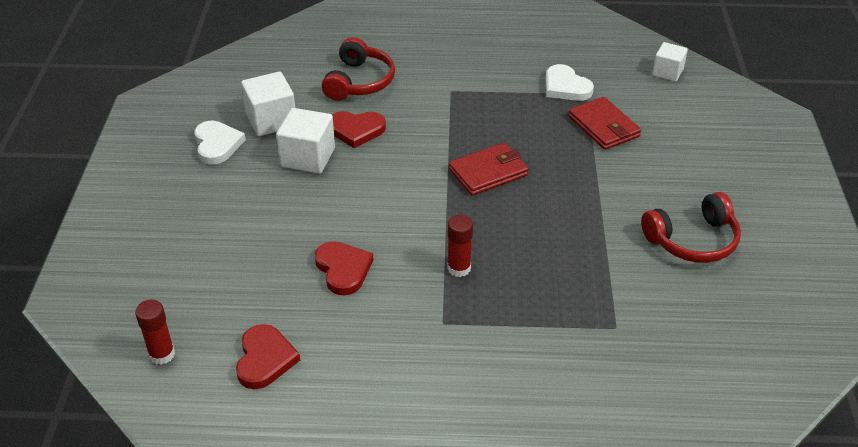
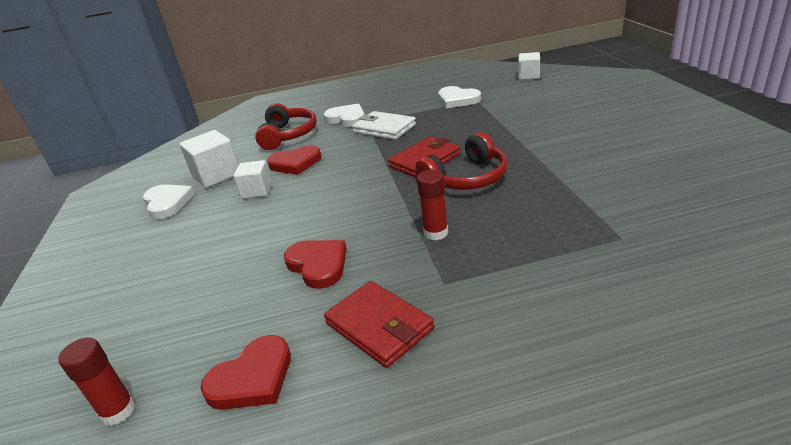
camera: 10 degrees left, 10 degrees down
(265, 359) = (252, 378): red heart -> red heart turned 60 degrees clockwise
(308, 157) = (257, 191): white cube -> white cube, size x0.65
(431, 75) = (347, 118): none -> white heart
(466, 107) = (384, 128): none -> white wallet
(603, 126) = (503, 112): red wallet -> red wallet (379, 326)
(692, 240) = (633, 158): red headphones -> red headphones (466, 178)

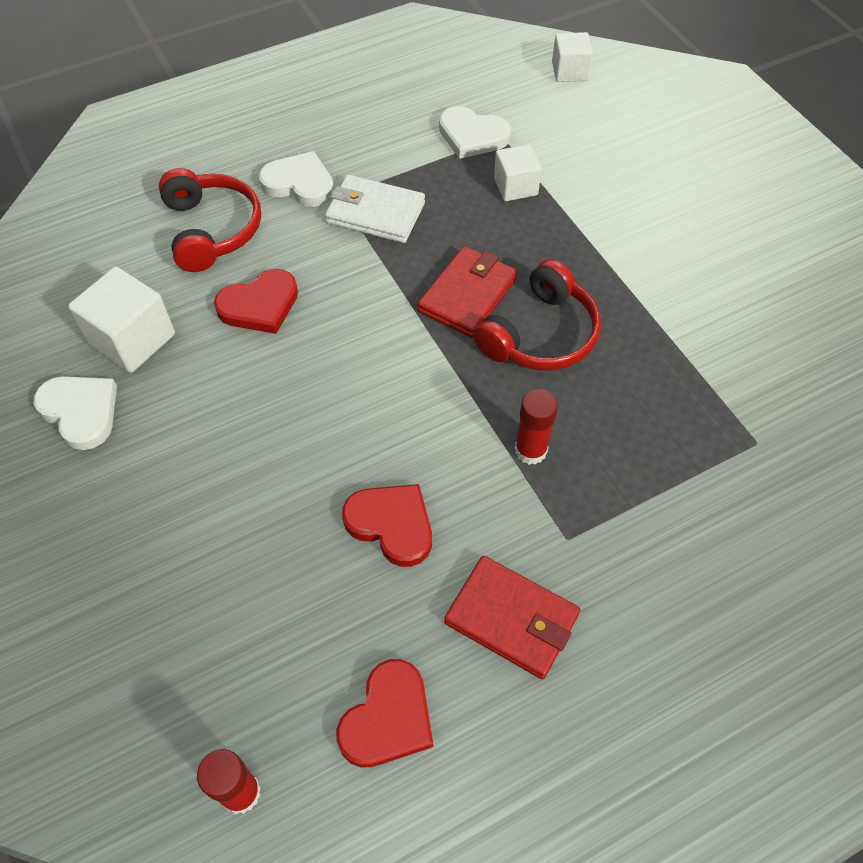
camera: 20 degrees left, 25 degrees up
(257, 191) = (224, 375): white cube -> white cube (515, 186)

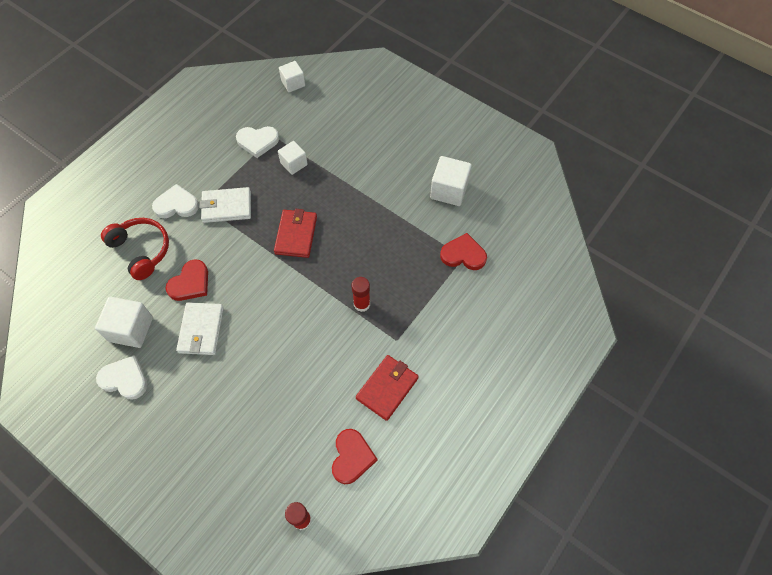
camera: 25 degrees left, 5 degrees up
(239, 384) = (201, 330): none -> white wallet
(391, 524) = (312, 368): red heart -> red heart (463, 254)
(511, 619) = (387, 388): red wallet -> red wallet turned 60 degrees counterclockwise
(540, 334) = (341, 242): red headphones -> none
(775, 320) = (449, 190): none -> white cube

